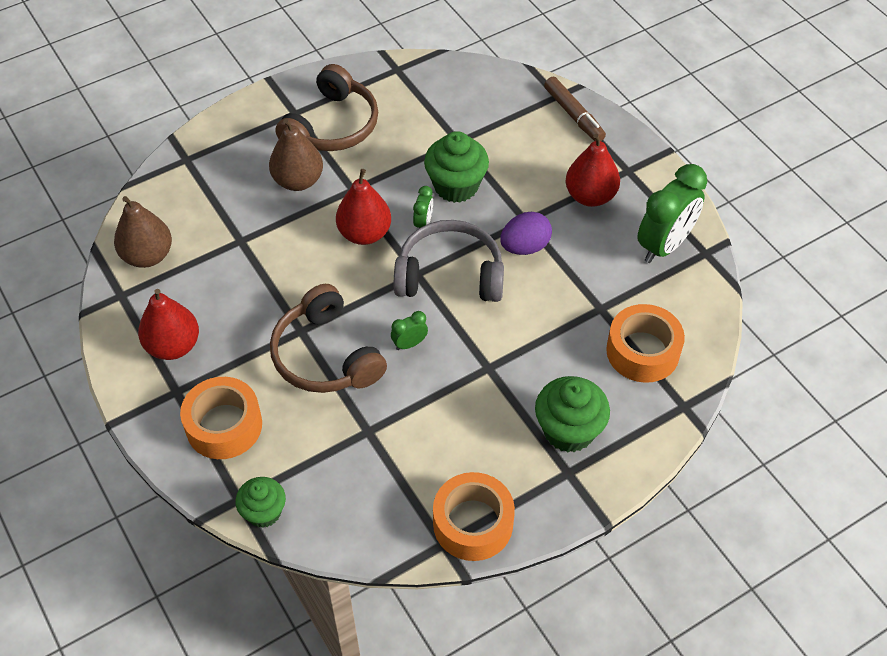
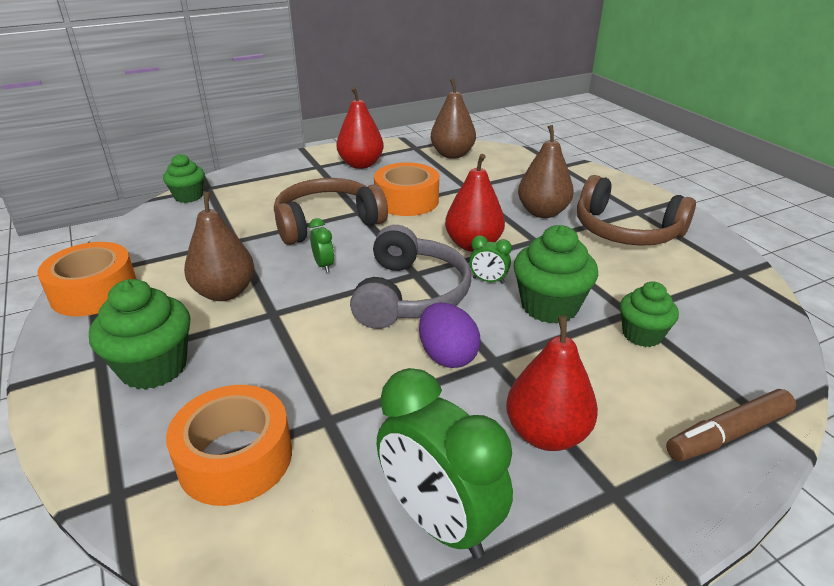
camera: 95 degrees right, 20 degrees down
(224, 425) = (277, 182): orange tape -> orange tape (406, 200)
(462, 412) = (225, 292): none -> brown pear
(484, 138) = (642, 335): none -> green cupcake

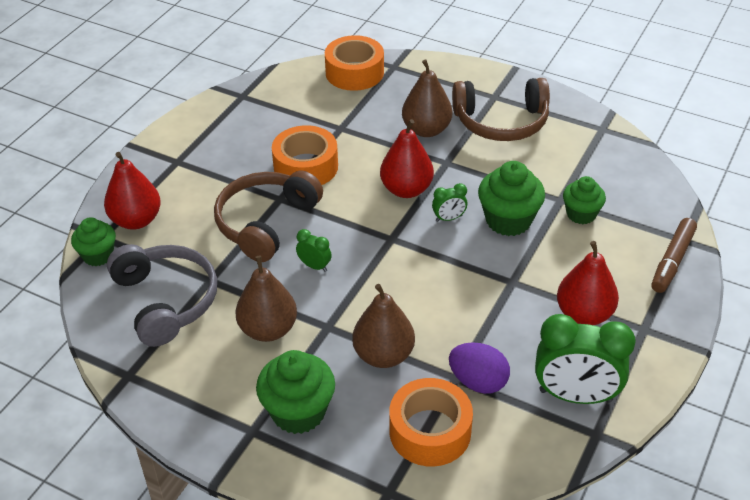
camera: 35 degrees left, 10 degrees up
(94, 291) = (159, 386): orange tape -> orange tape (354, 72)
(361, 164) = (216, 141): red pear -> red pear (136, 220)
(410, 295) = (408, 259): grey headphones -> grey headphones (166, 301)
(447, 356) = (481, 294): purple egg -> purple egg (478, 382)
(452, 154) = (287, 91): brown pear -> brown pear (383, 355)

